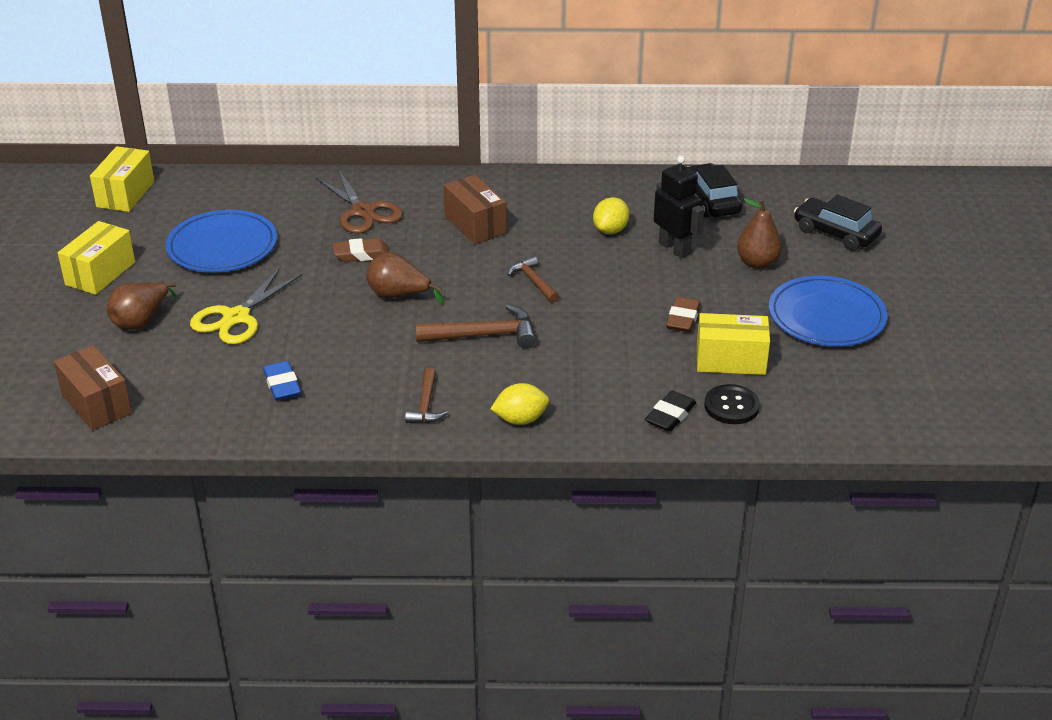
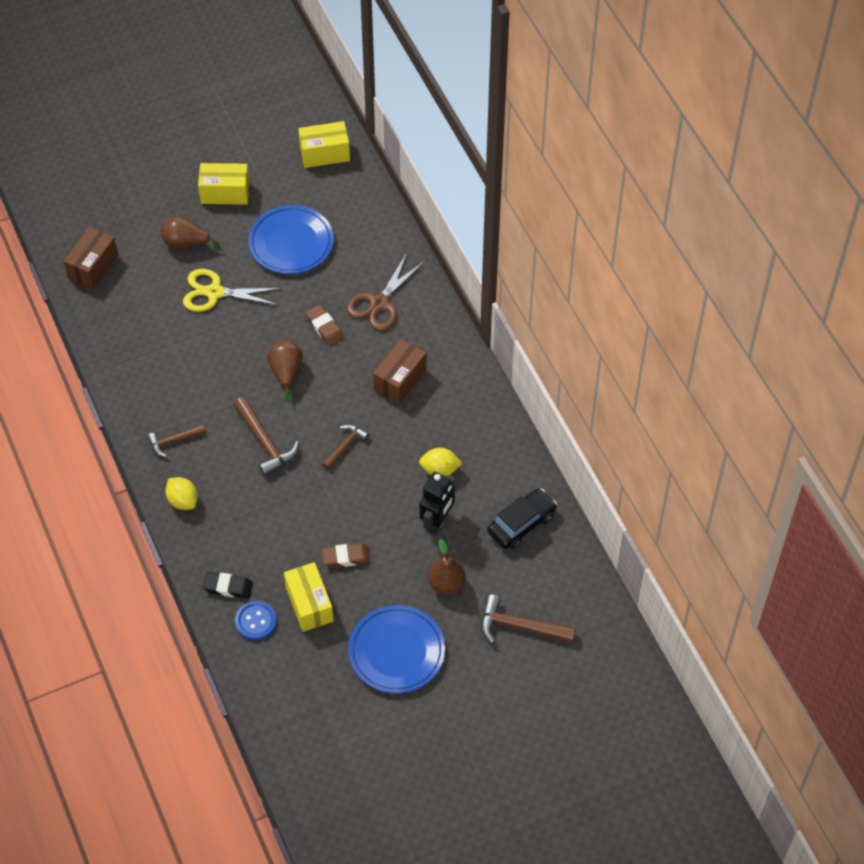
camera: 65 degrees right, 20 degrees up
(282, 385) = (156, 353): blue eraser -> none
(731, 406) = (256, 621): black button -> blue button
(835, 233) = (520, 626): black car -> brown hammer

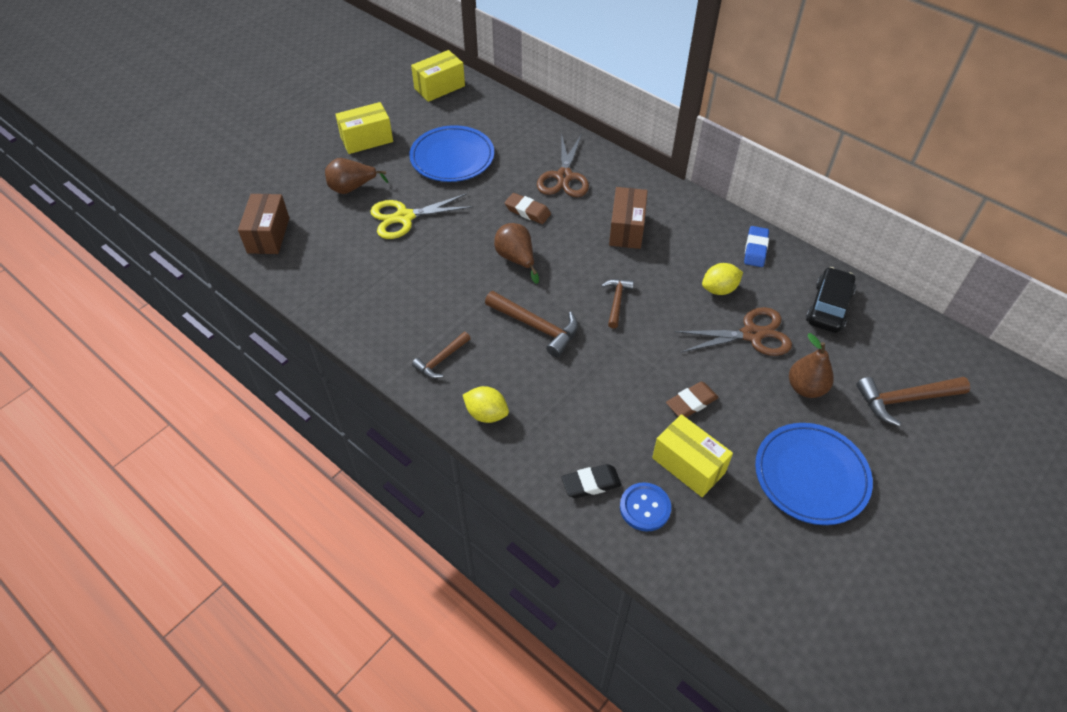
camera: 25 degrees left, 5 degrees down
(437, 521) = (752, 334): black robot -> brown scissors
(500, 445) = (755, 249): none -> blue eraser

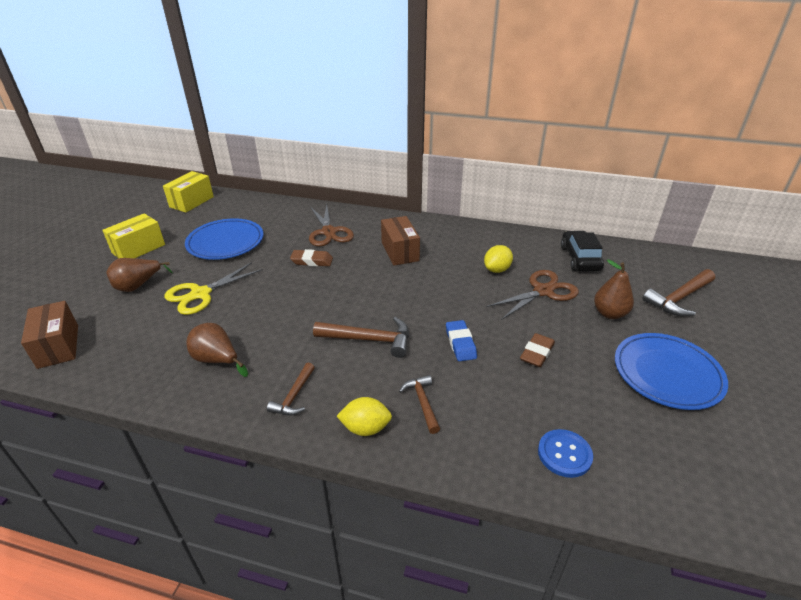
camera: 25 degrees left, 15 degrees down
(516, 259) = (321, 296): brown pear -> brown pear (217, 360)
(591, 483) = (503, 452): black eraser -> none
(616, 301) = (425, 301): brown hammer -> brown hammer (422, 403)
(688, 465) = (572, 402): yellow box -> none
(755, 249) = (502, 239): blue eraser -> blue eraser (460, 343)

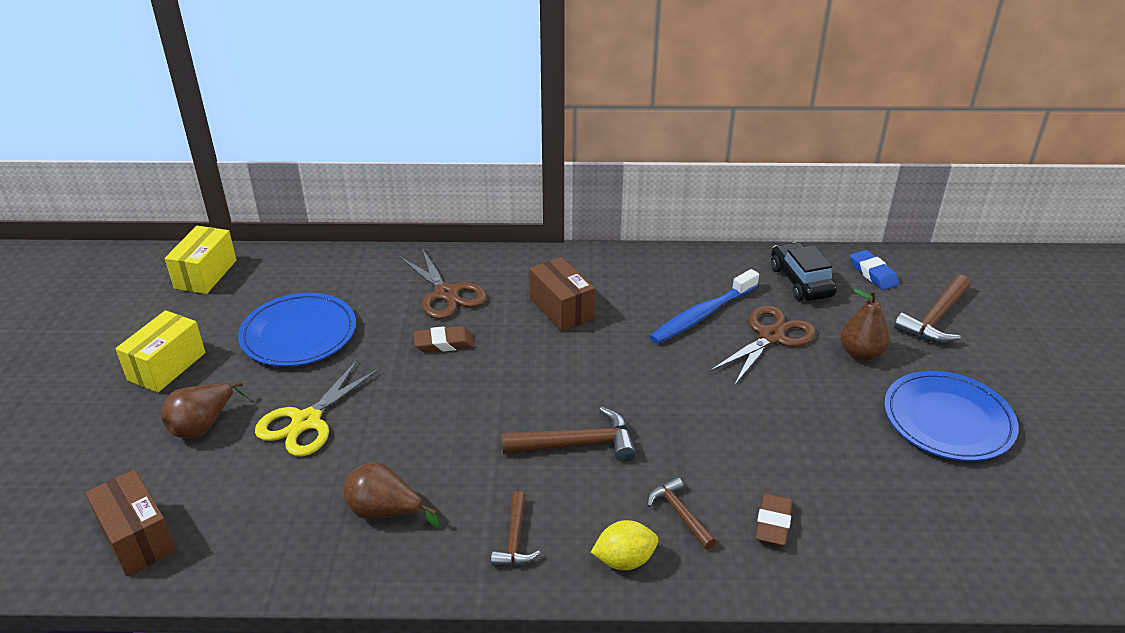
camera: 15 degrees left, 0 degrees up
(460, 343) = (695, 427): blue eraser -> blue eraser (873, 274)
(497, 270) = (702, 315): yellow lemon -> blue toothbrush
(536, 353) = (792, 423): brown eraser -> brown eraser (773, 523)
(564, 454) = (865, 541): blue button -> none

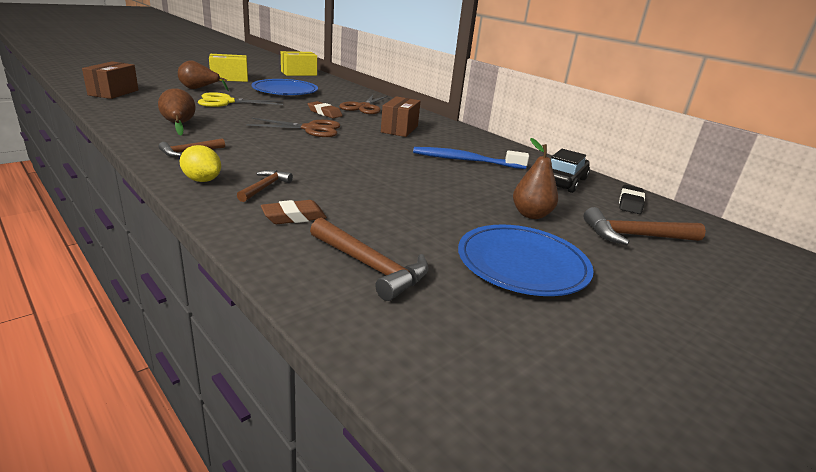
camera: 45 degrees right, 10 degrees down
(576, 444) = (290, 151): brown hammer -> brown hammer (370, 266)
(771, 336) = (487, 183): brown scissors -> brown scissors (311, 129)
(873, 274) = (630, 203): blue eraser -> black eraser

